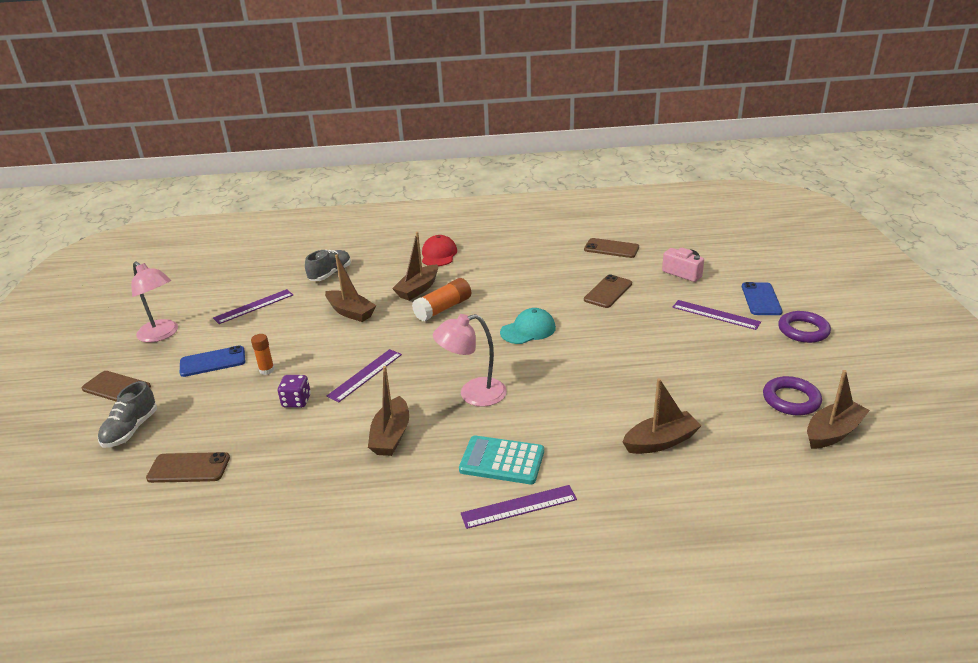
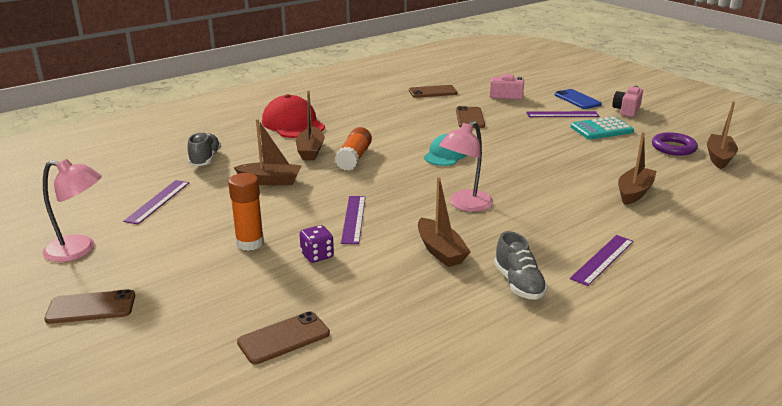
camera: 35 degrees left, 5 degrees down
(131, 430) = (167, 333): grey shoe -> grey shoe (518, 284)
(213, 362) = (178, 254): blue phone -> none
(267, 370) = (250, 243): orange glue stick -> orange glue stick, size x1.66
(439, 254) = (293, 124): red cap -> red cap, size x1.55
(502, 461) = (549, 237): turquoise calculator -> turquoise calculator (601, 129)
(803, 330) = (626, 110): purple ring -> pink camera

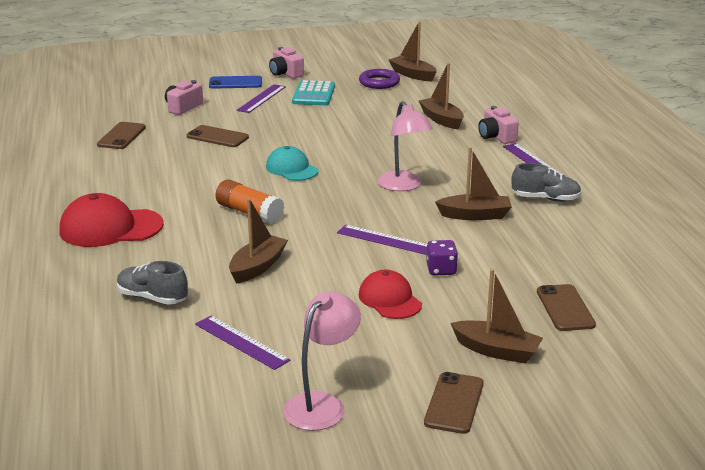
camera: 65 degrees left, 0 degrees up
(250, 243) = (390, 299): orange glue stick -> red cap
(310, 151) = (202, 232): brown boat -> brown boat (496, 351)
(635, 227) = (496, 137): none -> pink camera

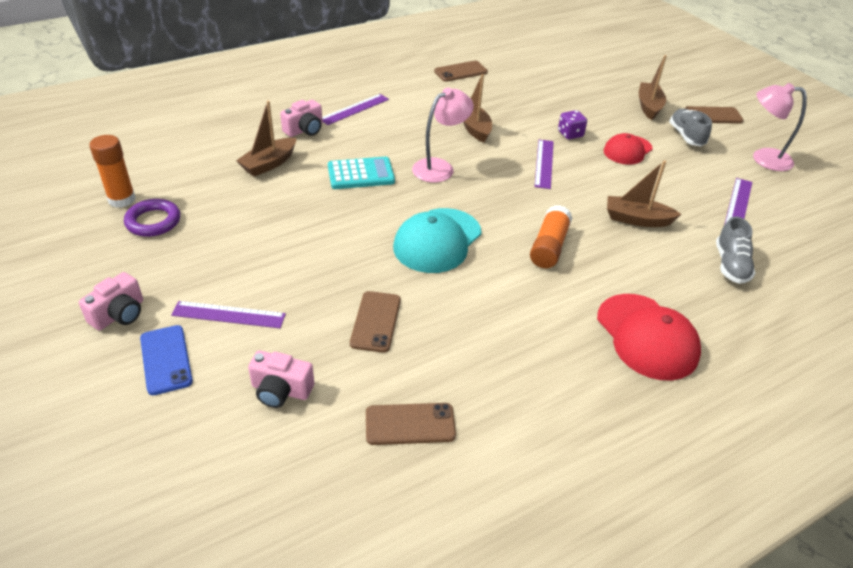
camera: 110 degrees left, 15 degrees up
(291, 169) = (437, 240): turquoise cap -> turquoise cap, size x1.55
(313, 94) = (205, 269): turquoise calculator -> turquoise calculator (361, 174)
(412, 75) = (122, 199): brown boat -> orange glue stick
(545, 199) = (426, 100): grey shoe -> grey shoe (686, 136)
(565, 308) = (580, 87): brown phone -> brown phone (460, 72)

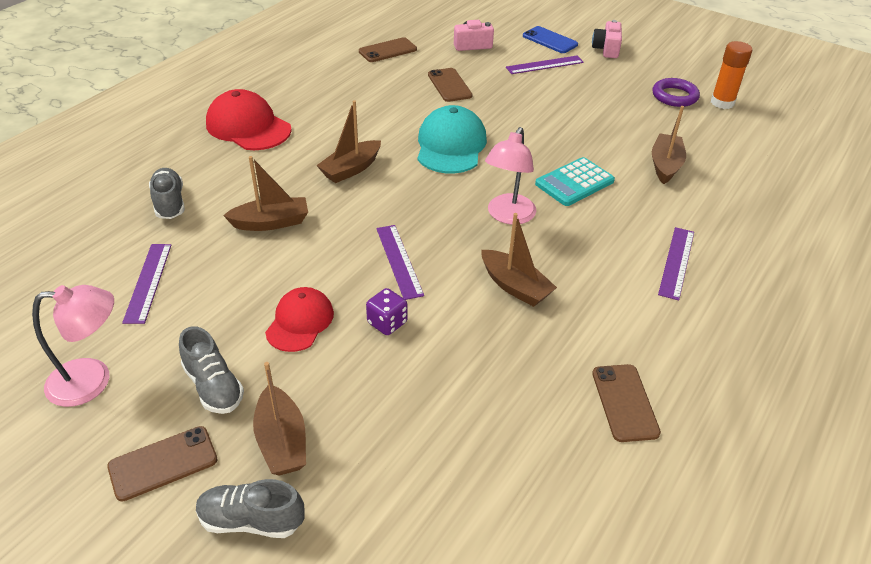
camera: 155 degrees right, 0 degrees up
(305, 130) = (687, 213): pink camera -> none
(460, 72) = (624, 402): brown phone -> brown phone turned 45 degrees counterclockwise
(549, 247) = (351, 169): orange glue stick -> brown boat
(667, 88) = (251, 520): none -> grey shoe

